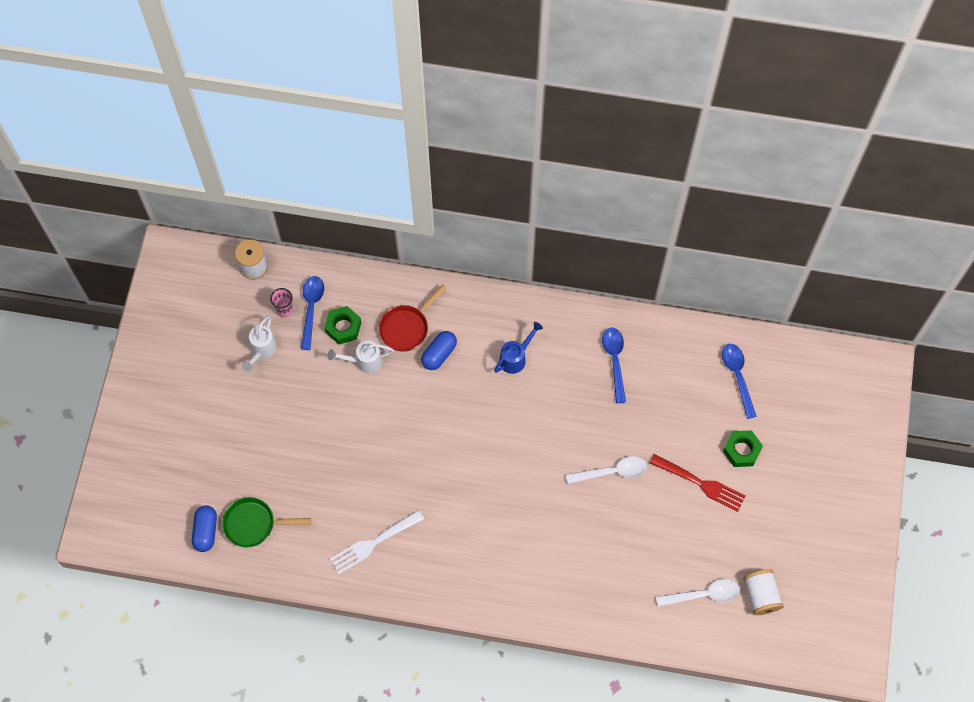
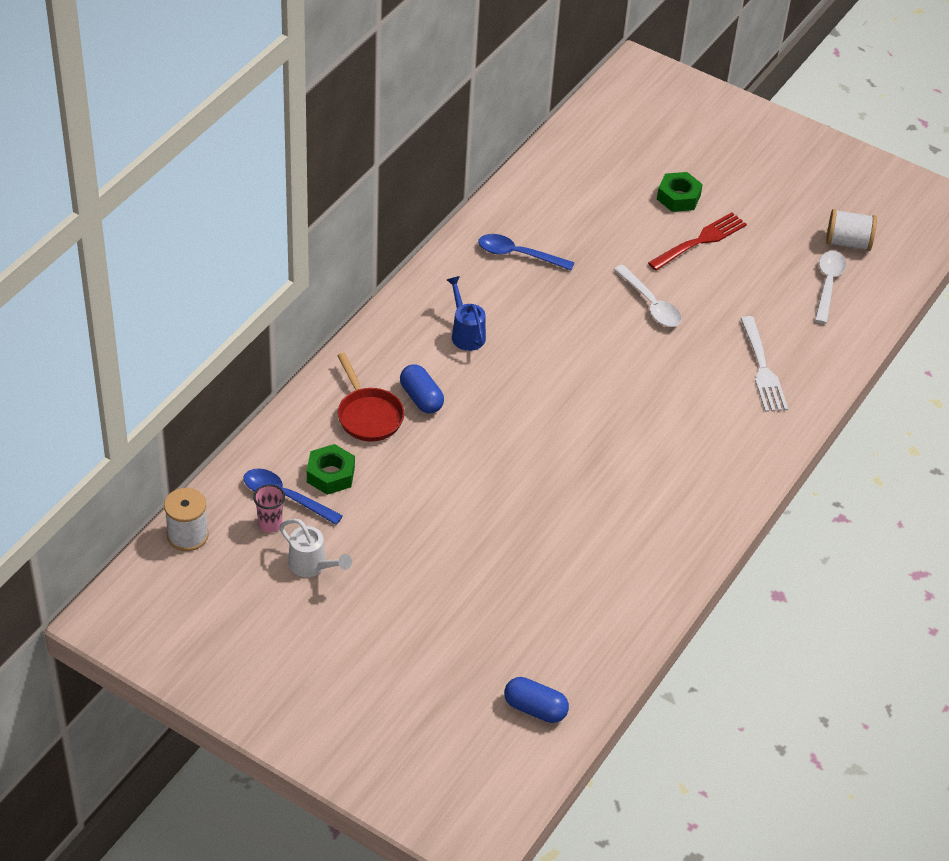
camera: 70 degrees left, 20 degrees down
(254, 524) = (550, 654): green pan -> none
(364, 361) = (389, 470): white watering can -> none
(373, 543) = (634, 542): white fork -> white fork (762, 369)
(612, 472) = (651, 304): white spoon -> white spoon turned 135 degrees clockwise
(737, 376) = (592, 169): blue spoon -> none

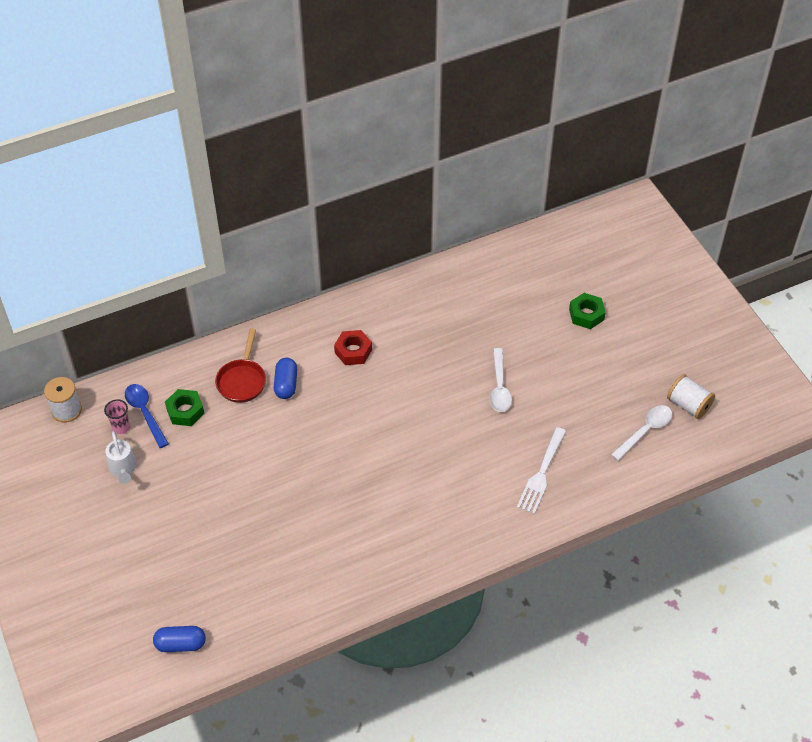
camera: 35 degrees right, 5 degrees up
(466, 333) = (353, 351): blue watering can -> red nut
(518, 255) = (435, 309): blue spoon -> none
(535, 708) = (180, 644): blue capsule -> blue capsule turned 60 degrees counterclockwise
(700, 241) = (575, 355): red fork -> none

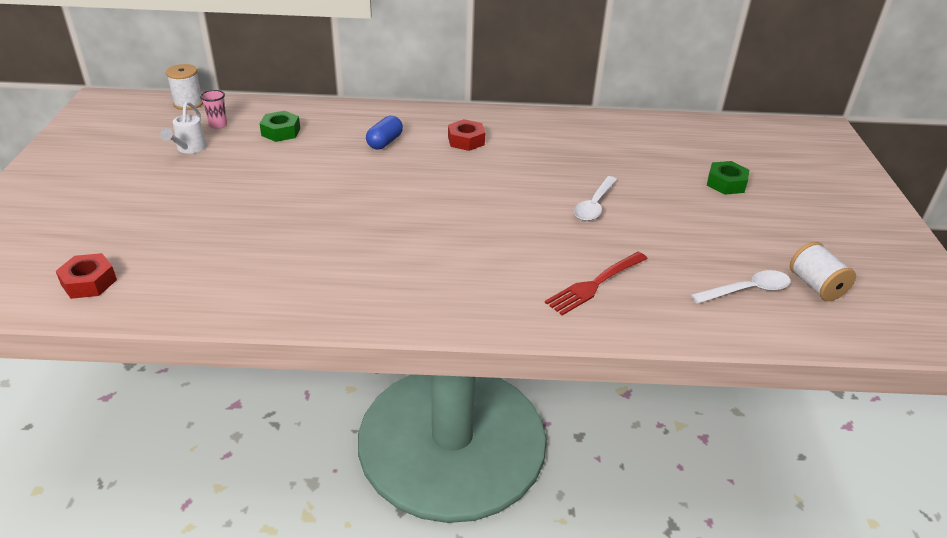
camera: 25 degrees right, 15 degrees down
(145, 413) = (247, 123): blue spoon -> none
(180, 644) = (89, 282): blue capsule -> red nut
(242, 380) = (349, 129): red pan -> none
(541, 474) = (594, 284): white fork -> red fork

